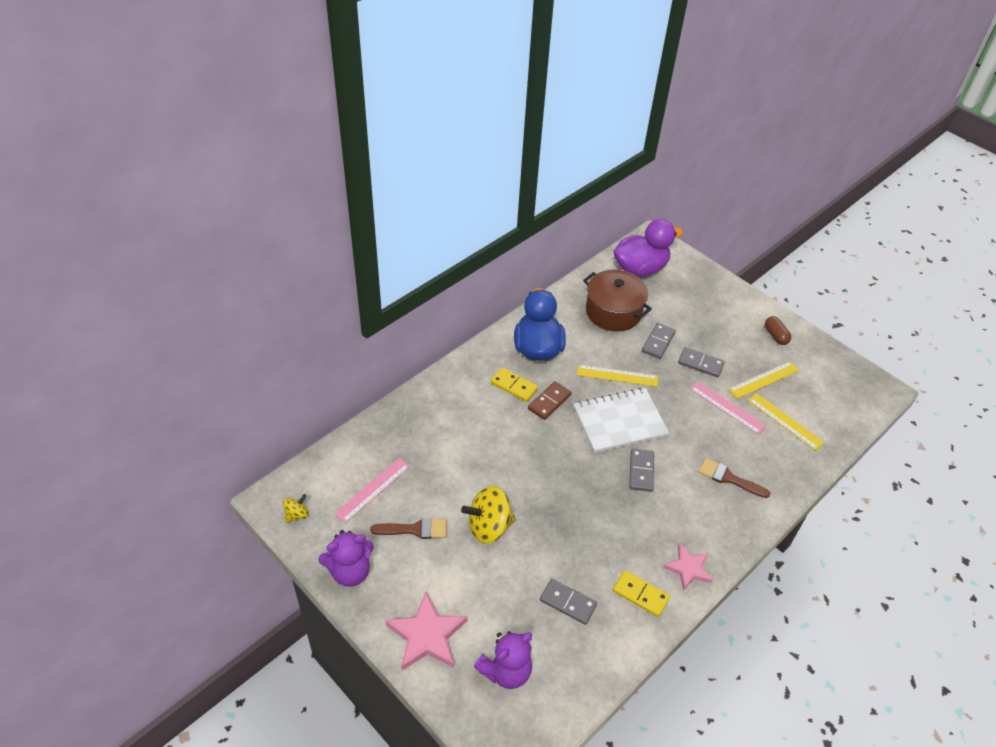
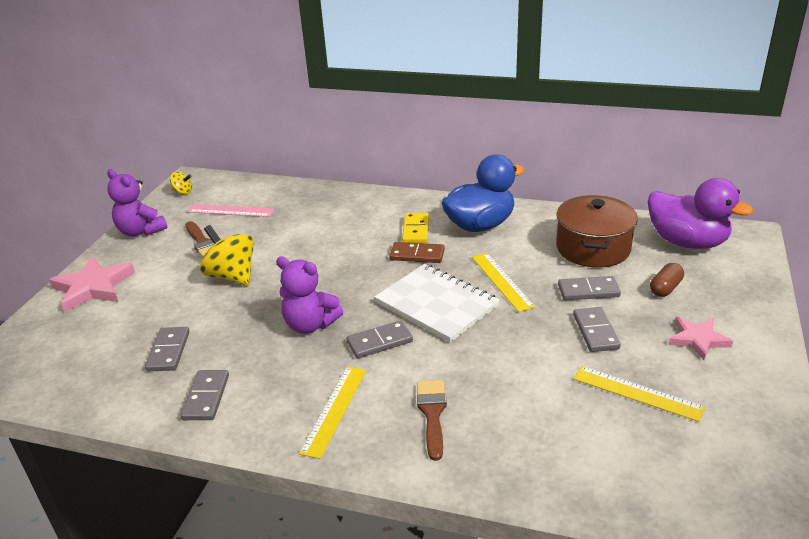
camera: 65 degrees right, 15 degrees down
(506, 671) = (71, 341): purple teddy bear -> purple teddy bear (310, 325)
(640, 595) = (206, 397): yellow domino -> grey domino
(688, 568) = (265, 422): pink star -> pink star (698, 339)
(727, 407) = (549, 375): pink ruler -> none
(775, 336) = (735, 379): brown capsule -> brown capsule (665, 288)
(785, 421) = (585, 436): yellow ruler -> yellow ruler (334, 410)

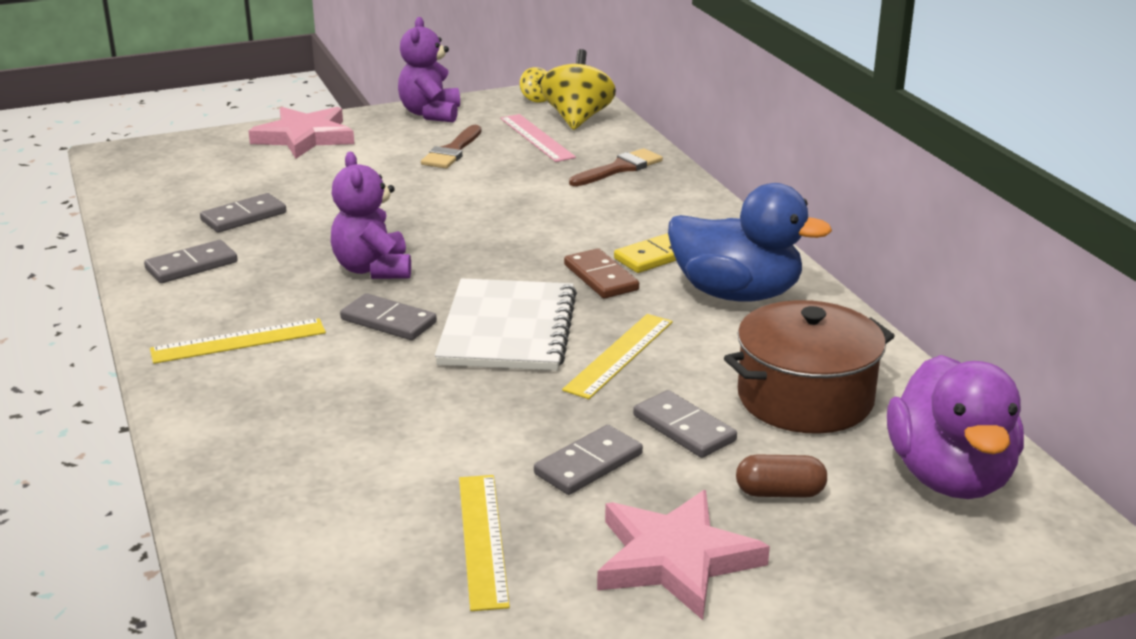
camera: 50 degrees right, 5 degrees down
(232, 276) = (410, 192): yellow spinning top -> yellow spinning top (577, 119)
(432, 414) = (289, 402): brown brush -> brown brush (619, 168)
(698, 339) = (675, 559): pink star -> pink star, size x1.57

